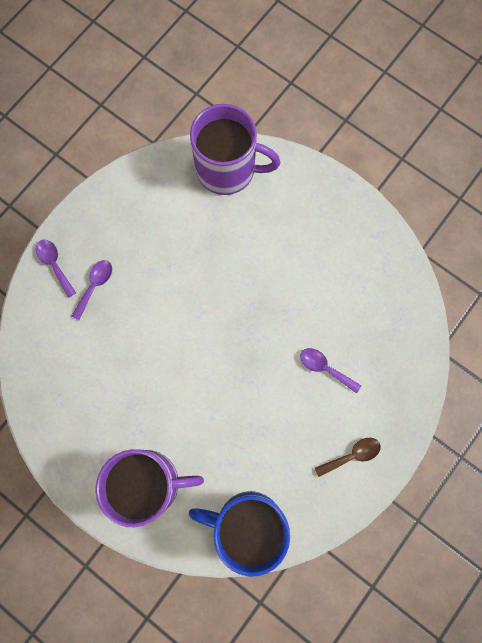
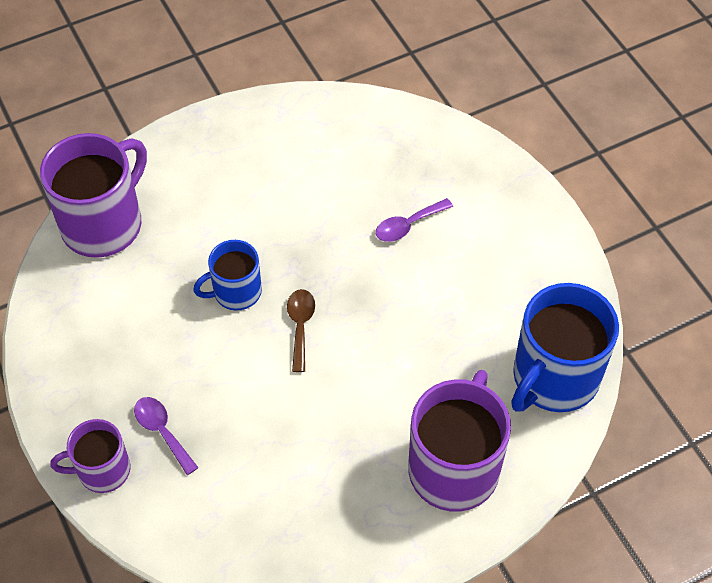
camera: 65 degrees left, 20 degrees down
(54, 264) = (102, 470): purple spoon -> purple mug
(215, 279) = (236, 292): none -> blue mug
(352, 455) = (521, 240): brown spoon -> brown spoon (300, 326)

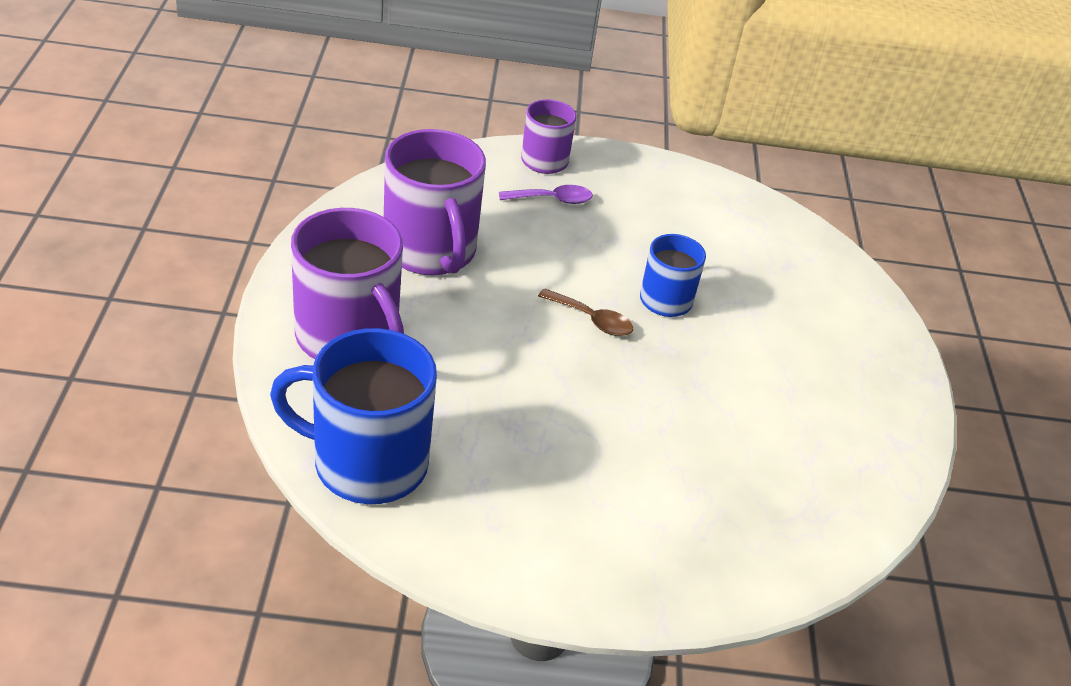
camera: 115 degrees right, 15 degrees down
(103, 224) = (809, 257): purple mug -> purple mug (430, 251)
(408, 225) = (659, 459): purple spoon -> none
(554, 377) = (367, 463): blue mug -> blue mug turned 60 degrees counterclockwise

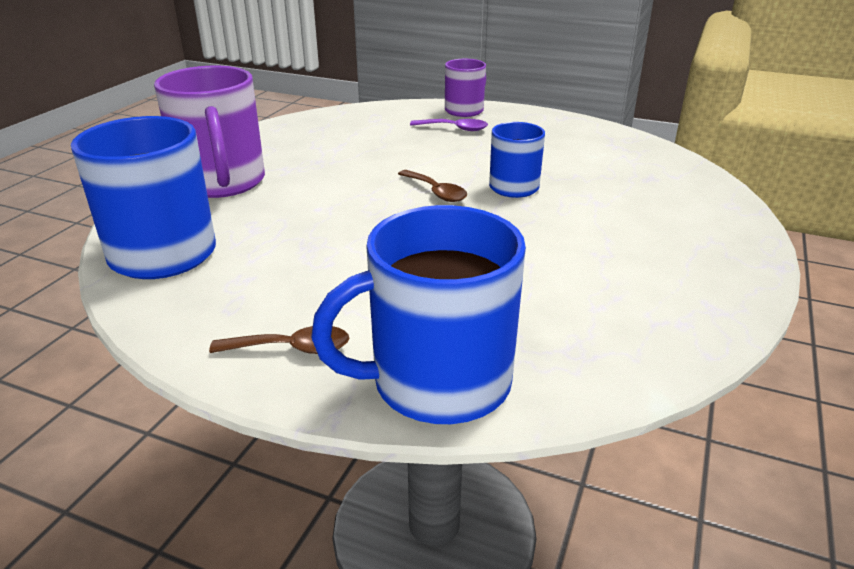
camera: 25 degrees right, 10 degrees down
(430, 251) = (332, 145): purple mug -> none
(582, 560) = (292, 348): none -> brown spoon
(722, 570) = (438, 382): none -> blue mug

